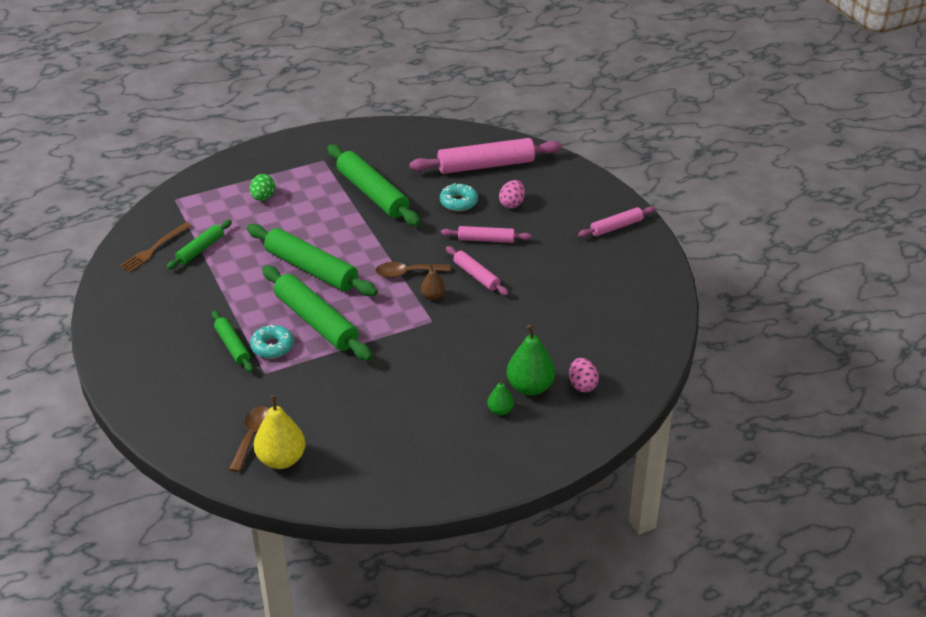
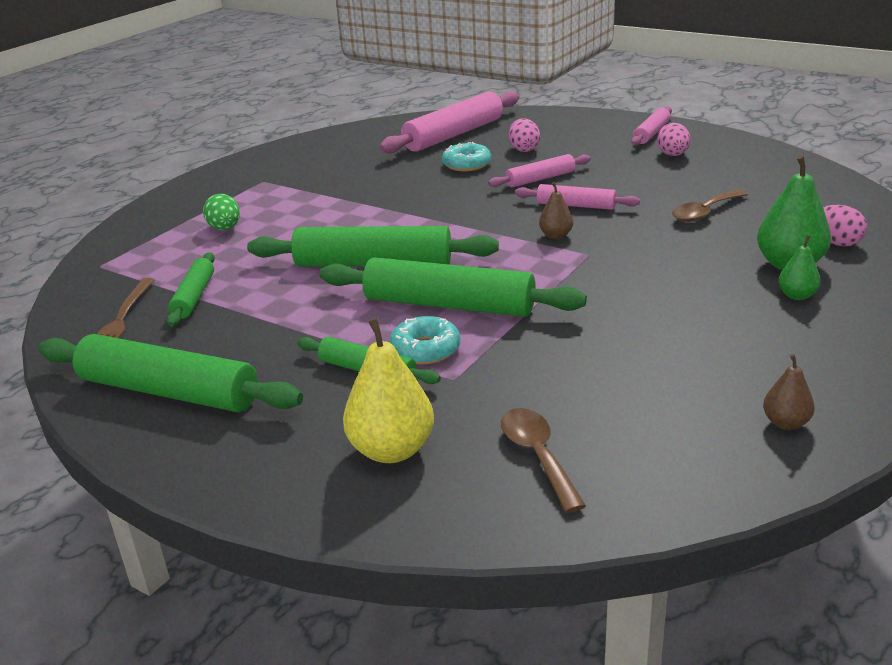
camera: 30 degrees left, 10 degrees down
(281, 459) = (620, 463): yellow pear -> yellow pear (392, 450)
(372, 193) = (359, 186): green rolling pin -> green rolling pin (168, 391)
(380, 480) = (785, 423): none -> brown pear
(407, 273) = (496, 228): brown spoon -> brown spoon (705, 212)
(598, 257) = (672, 155): none -> pink egg

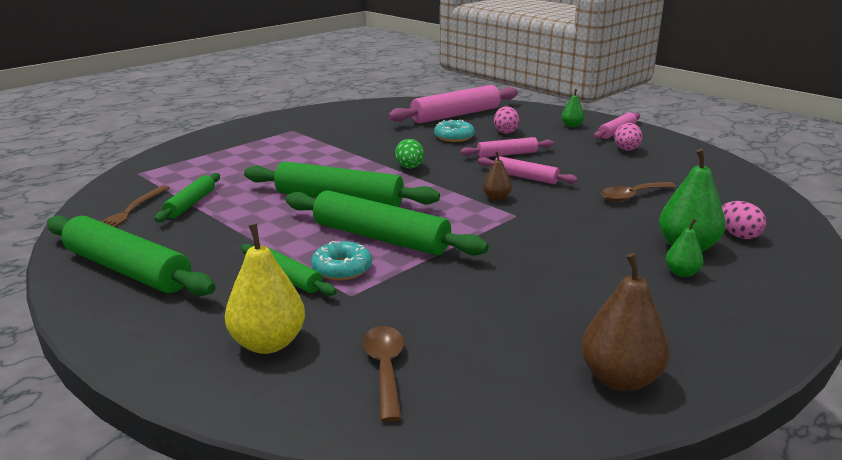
camera: 10 degrees right, 5 degrees down
(225, 228) = (243, 159): green egg -> green egg (410, 167)
(597, 131) = (572, 125): none -> green pear
(785, 423) = (620, 379): brown pear -> brown pear, size x1.86

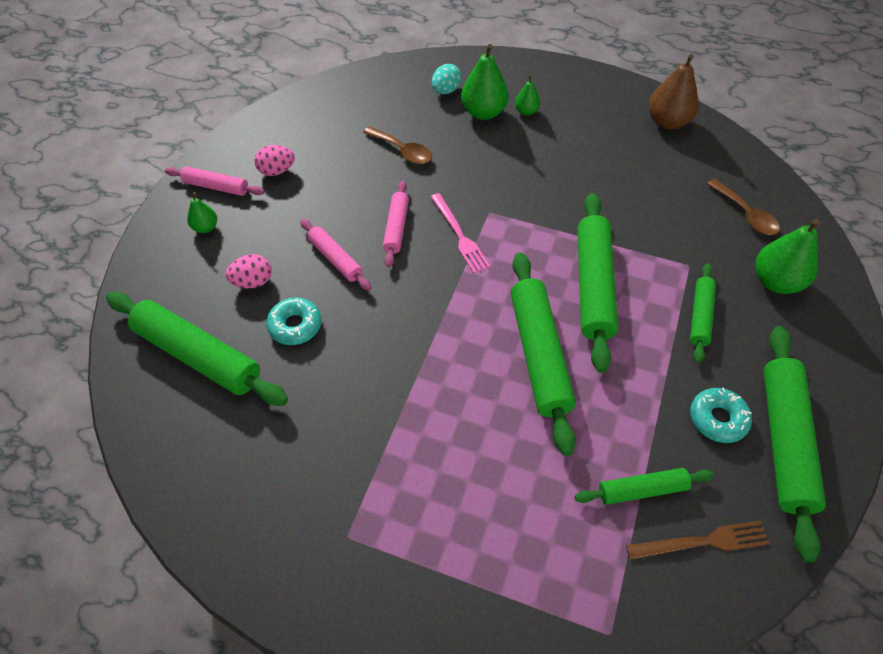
camera: 115 degrees left, 30 degrees up
(268, 343) = (775, 282): yellow pear -> green pear
(342, 269) = (660, 288): turquoise donut -> turquoise donut (717, 419)
(385, 369) = (745, 214): brown spoon -> brown spoon turned 90 degrees counterclockwise
(410, 167) = (420, 330): green egg -> none
(456, 115) = (198, 355): pink rolling pin -> green rolling pin
(496, 198) = (459, 235): brown pear -> pink fork
(738, 235) = (446, 91): pink egg -> turquoise egg

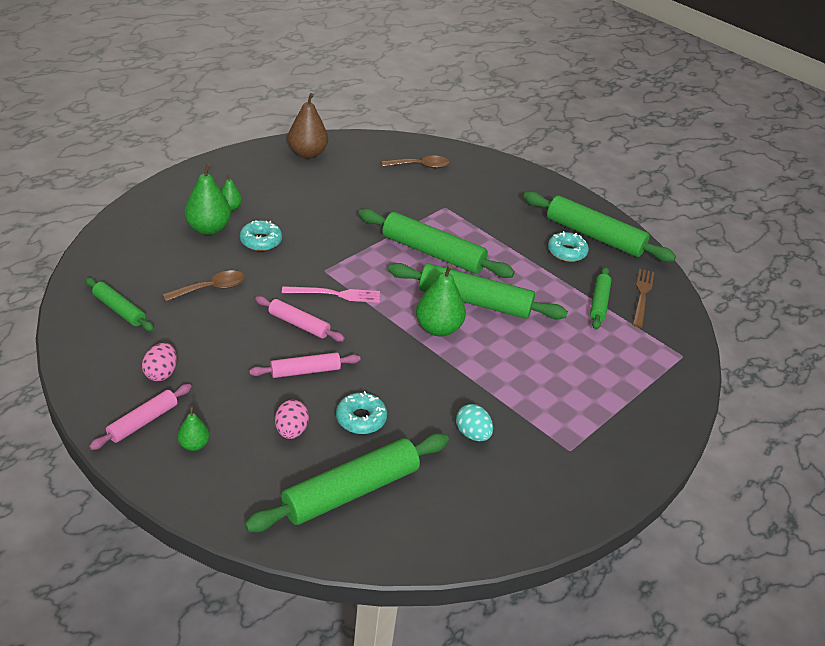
camera: 70 degrees left, 15 degrees down
(446, 91) = (159, 237): turquoise egg -> turquoise egg (472, 434)
(496, 151) = (261, 241): none -> turquoise donut
(700, 316) = (488, 222): green rolling pin -> green rolling pin (119, 310)
(775, 282) = (482, 182): green pear -> green pear (438, 328)

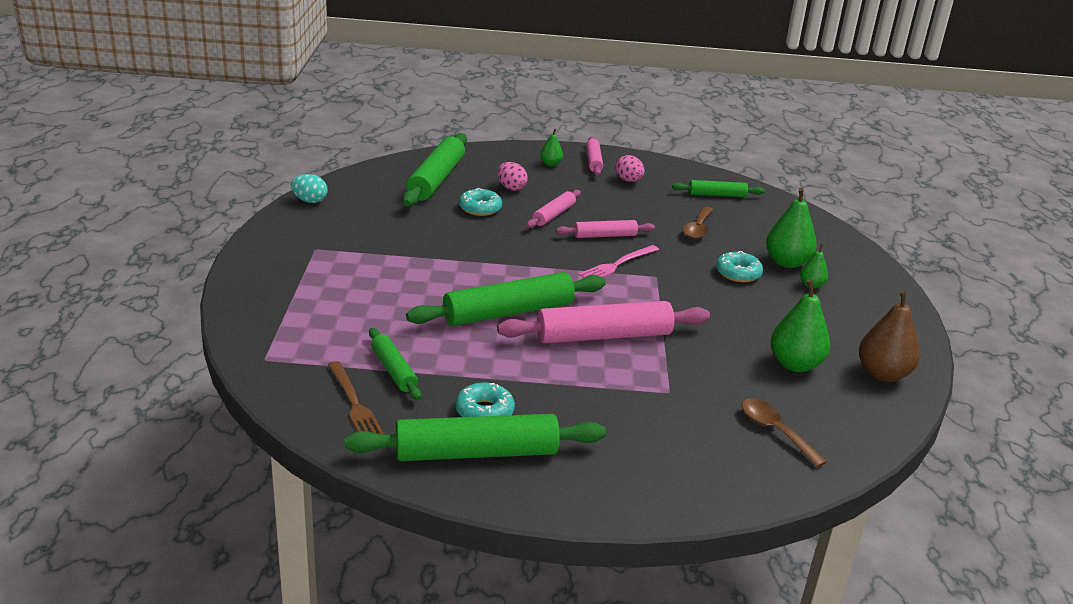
camera: 140 degrees right, 10 degrees down
(420, 166) = (775, 431): brown spoon -> brown spoon turned 105 degrees clockwise
(433, 253) = (603, 336): green rolling pin -> pink rolling pin
(438, 328) = (508, 278): green pear -> green pear (795, 364)
(472, 434) = (396, 230): turquoise egg -> turquoise egg (309, 201)

